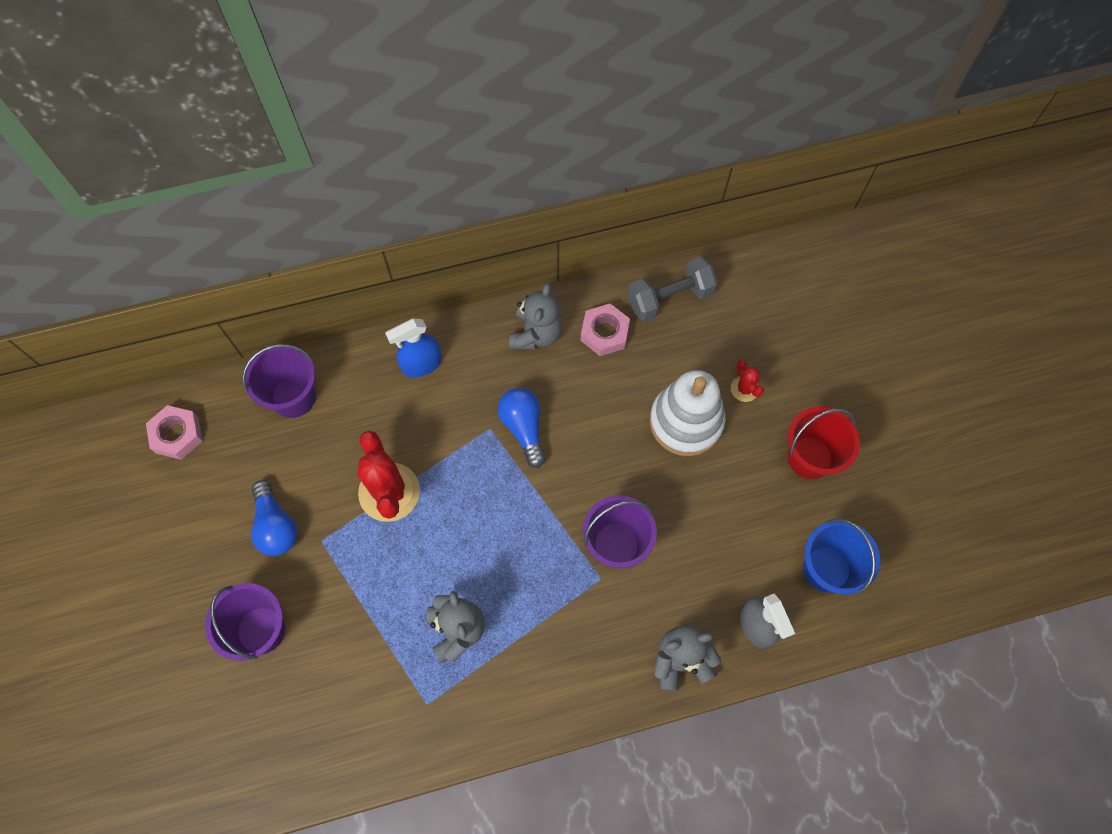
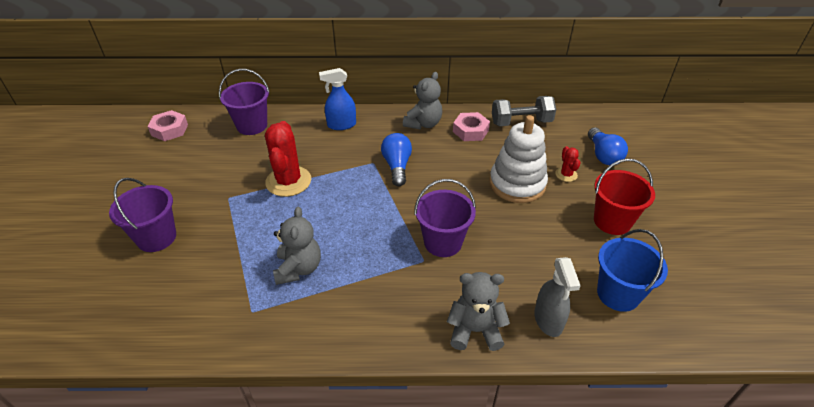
camera: 15 degrees right, 25 degrees down
(275, 526) = (202, 184): blue light bulb -> blue light bulb (603, 155)

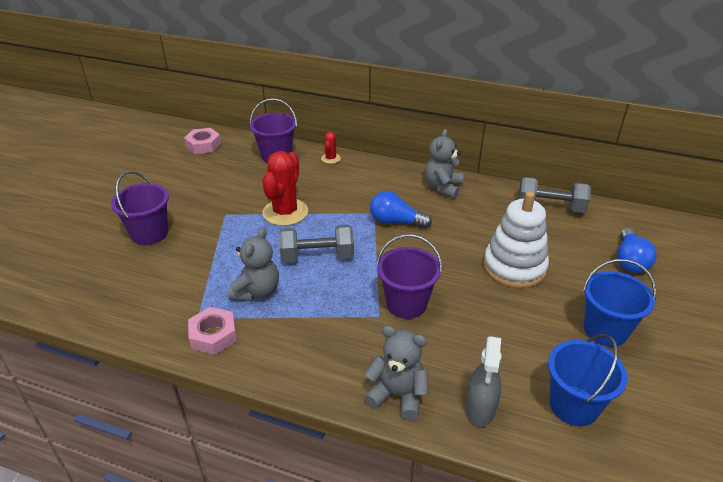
camera: 20 degrees right, 5 degrees down
(340, 218) = (317, 256): none -> grey dumbbell
(341, 125) = (360, 172): blue spray bottle -> none
(397, 166) = (395, 222): blue light bulb -> blue light bulb turned 90 degrees counterclockwise
(423, 124) = (443, 187): grey teddy bear -> grey teddy bear turned 150 degrees clockwise
(470, 131) = (489, 204): pink nut -> pink nut (213, 335)
(566, 174) = (575, 270): red cactus -> red cactus (331, 158)
(612, 221) = (605, 330): red bucket -> blue bucket

